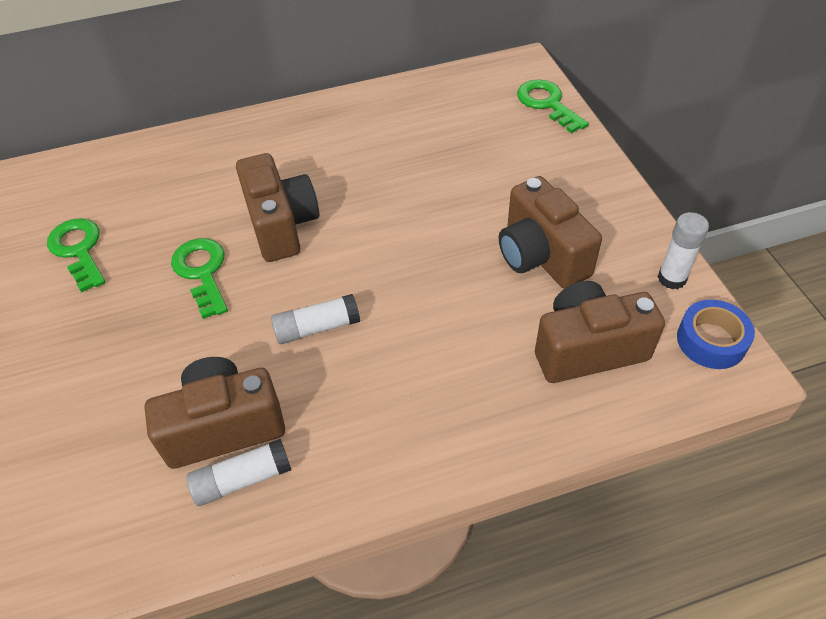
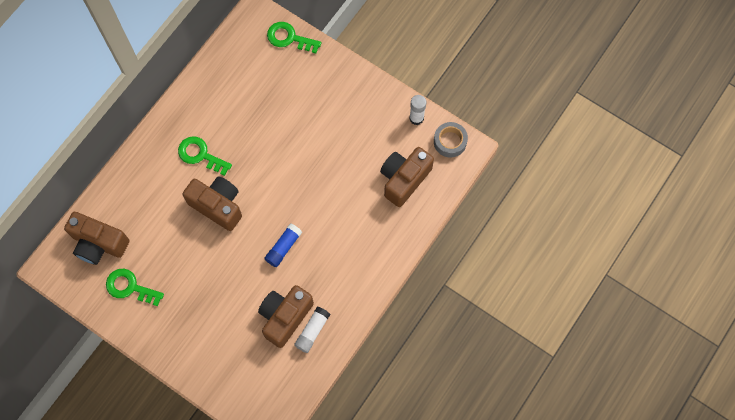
camera: 40 degrees left, 20 degrees up
(202, 272) = (204, 256): green key -> green key (200, 155)
(317, 328) = (283, 247): white glue stick -> blue glue stick
(541, 256) = (353, 143): brown camera -> brown camera (99, 244)
(711, 340) = (450, 142): blue tape -> grey tape

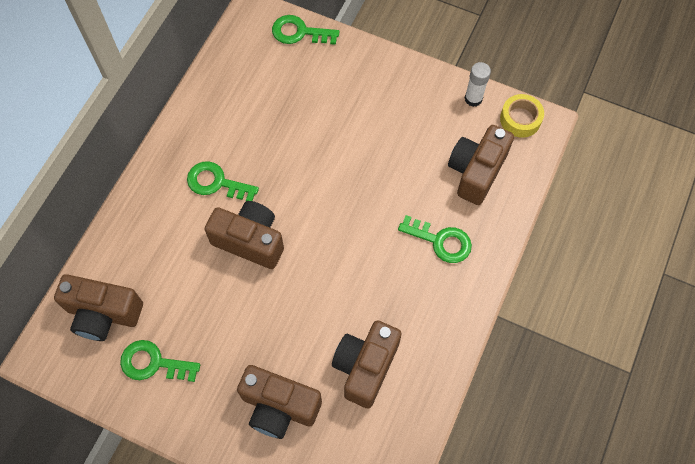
camera: 10 degrees left, 5 degrees down
(216, 335) = (279, 407): none -> brown camera
(283, 247) = (344, 278): blue glue stick -> none
(312, 331) = (405, 379): white glue stick -> none
(363, 231) = (441, 241): none -> green key
(450, 142) = (520, 119): grey tape -> yellow tape

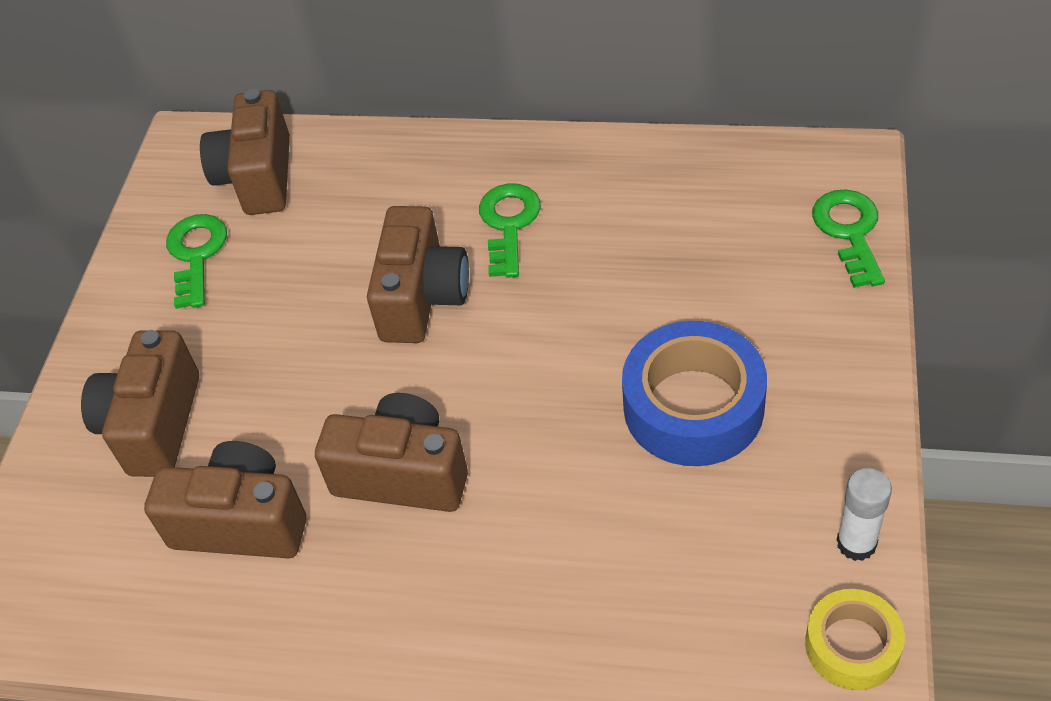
camera: 80 degrees right, 15 degrees down
(376, 135) = (693, 406): none -> blue tape
(441, 241) = (513, 572): green key -> none
(476, 172) = (688, 593): brown camera -> brown camera (402, 474)

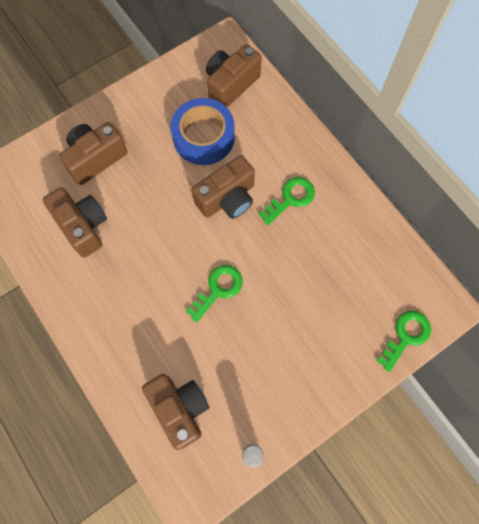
camera: 40 degrees right, 20 degrees up
(196, 254) = (177, 99): green key -> green key (218, 289)
(402, 474) = (146, 263): brown camera -> brown camera (180, 409)
(693, 406) = (263, 343): blue tape -> blue tape (203, 137)
(852, 646) = (205, 484): yellow tape -> none

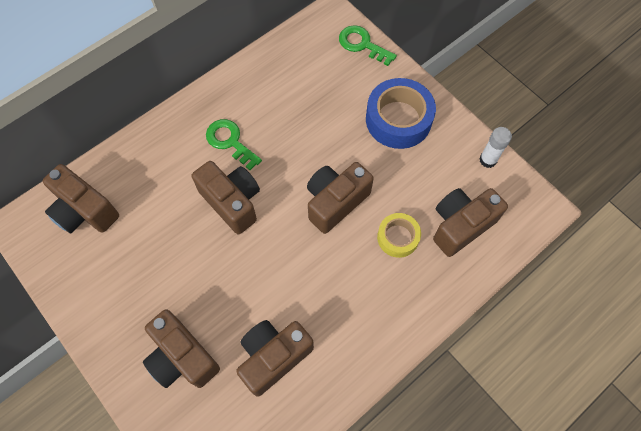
camera: 95 degrees left, 5 degrees down
(175, 344) = (398, 237): none -> yellow tape
(203, 137) = (155, 234): blue tape -> blue tape (398, 119)
(218, 289) = (335, 202): green key -> brown camera

